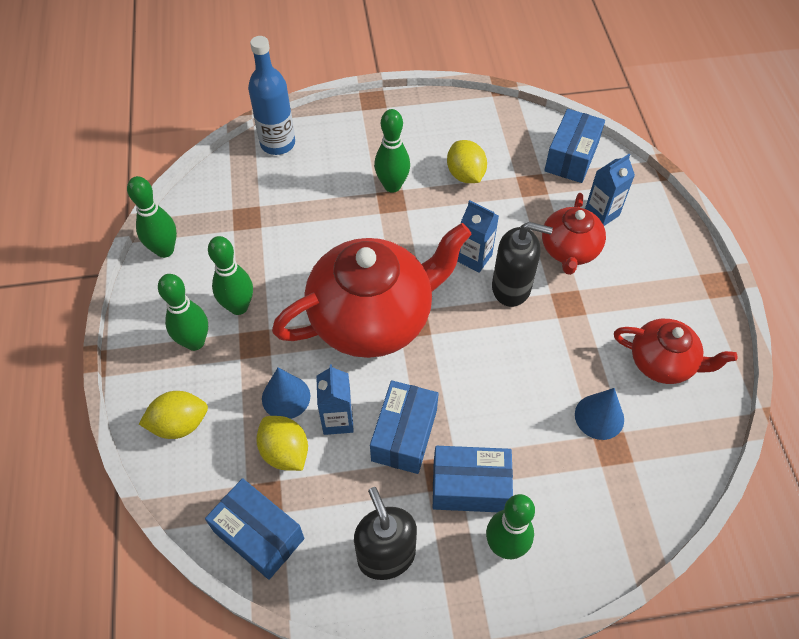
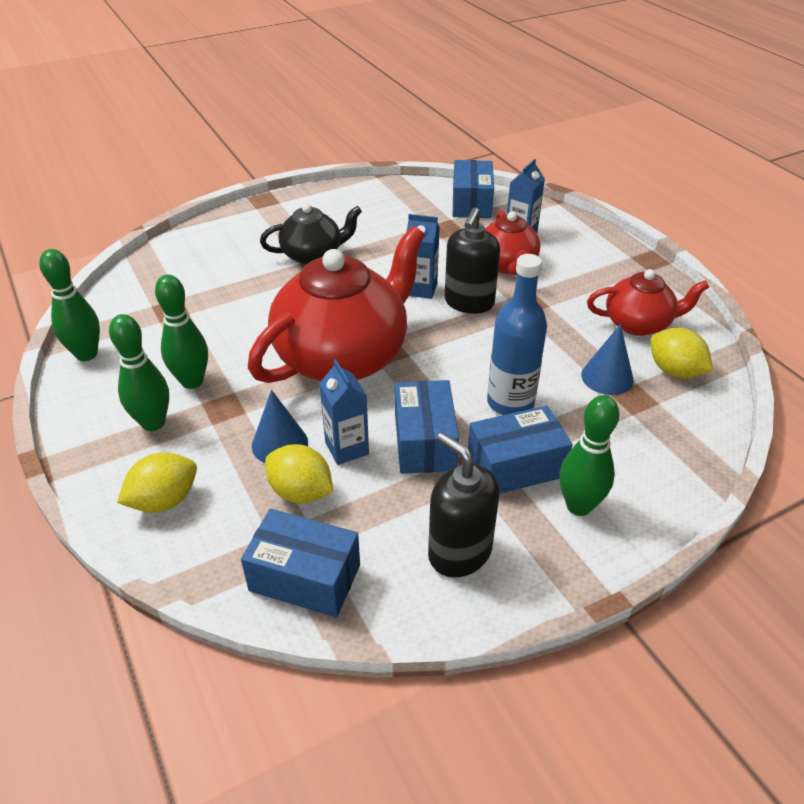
camera: 20 degrees left, 15 degrees down
(277, 143) = (180, 247): blue bottle -> blue bottle (510, 403)
(392, 186) = (313, 255): green bowling pin -> black teapot
(465, 175) = (380, 233): yellow lemon -> yellow lemon (674, 371)
(511, 288) = (469, 303): black soap dispenser -> black soap dispenser turned 120 degrees clockwise

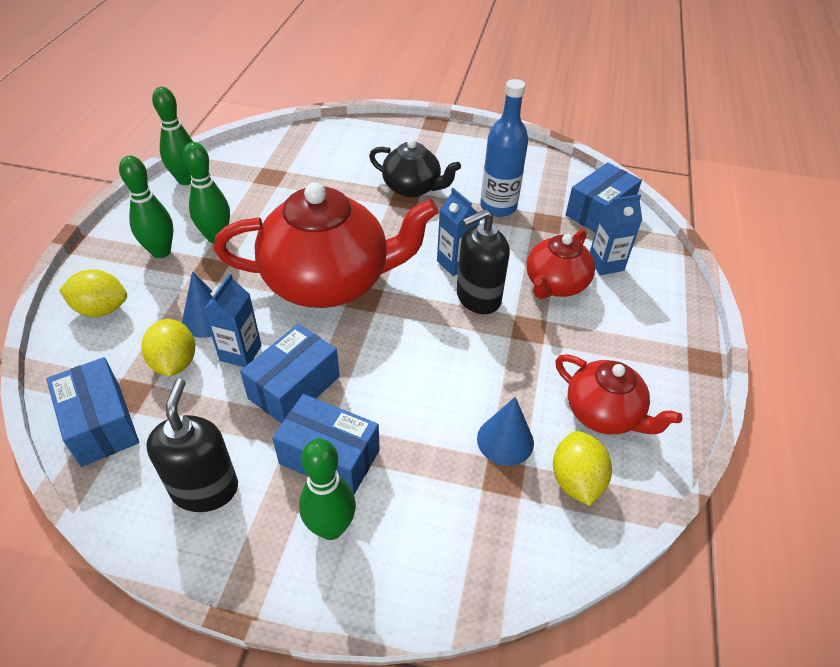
camera: 40 degrees right, 5 degrees up
(510, 403) = (396, 403): blue bottle -> blue bottle (498, 207)

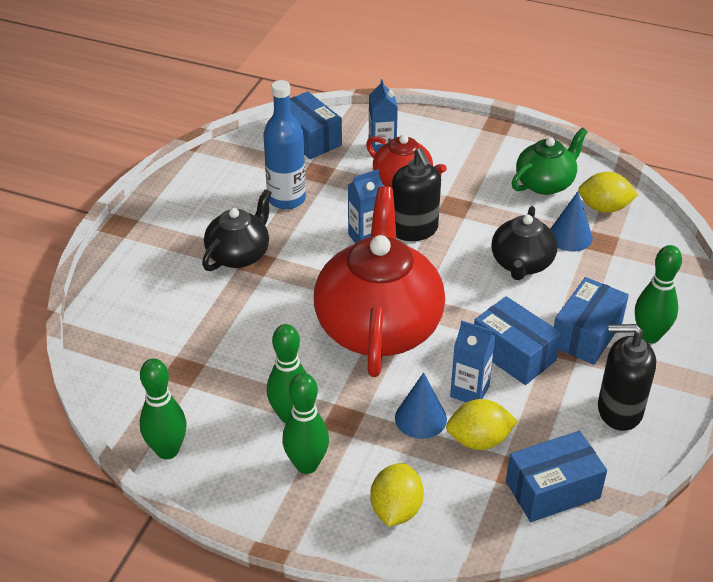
camera: 80 degrees left, 5 degrees down
(442, 392) = (521, 264): none -> black teapot
(604, 413) = (545, 183): red teapot -> green teapot

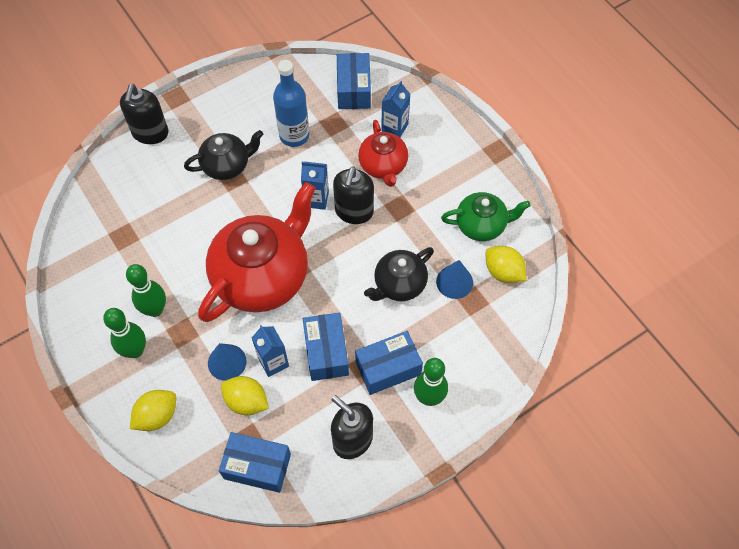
camera: 35 degrees right, 20 degrees up
(120, 267) = (150, 133): none -> black soap dispenser
(167, 450) = (71, 289): green bowling pin -> none

